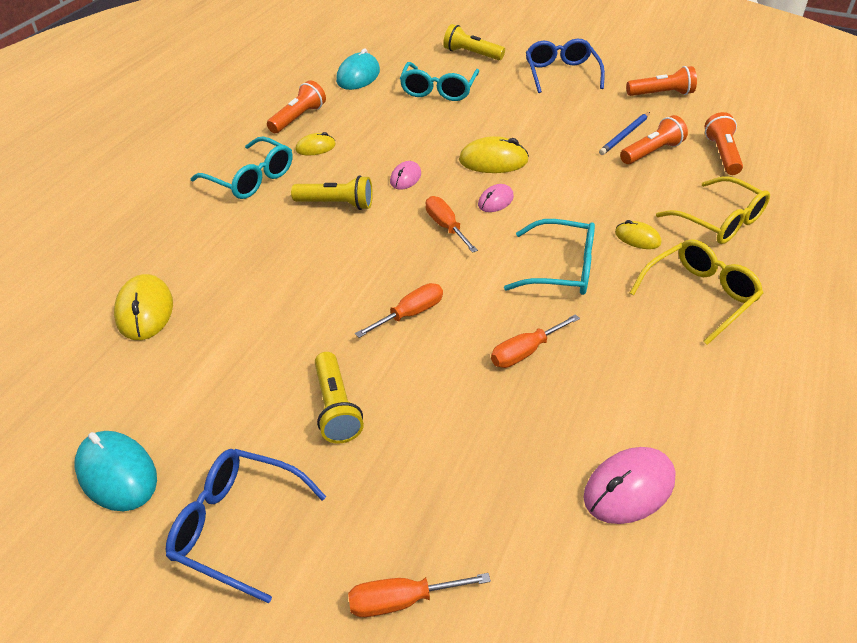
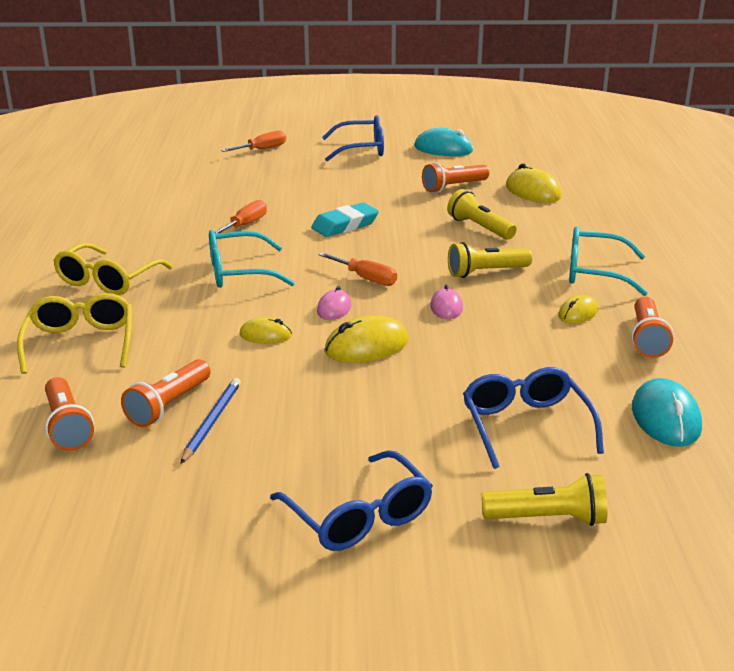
camera: 155 degrees right, 15 degrees down
(336, 408) = (352, 184): yellow flashlight -> yellow flashlight (479, 228)
(410, 314) = (345, 225): orange screwdriver -> turquoise eraser
(438, 90) = (525, 425): turquoise glasses -> blue glasses
(628, 488) = (155, 192): pink mouse -> none
(637, 238) = (171, 309): yellow mouse -> yellow mouse (265, 335)
(661, 94) = (165, 518): orange flashlight -> orange flashlight (453, 187)
(720, 222) = (80, 343): yellow glasses -> yellow glasses turned 60 degrees clockwise

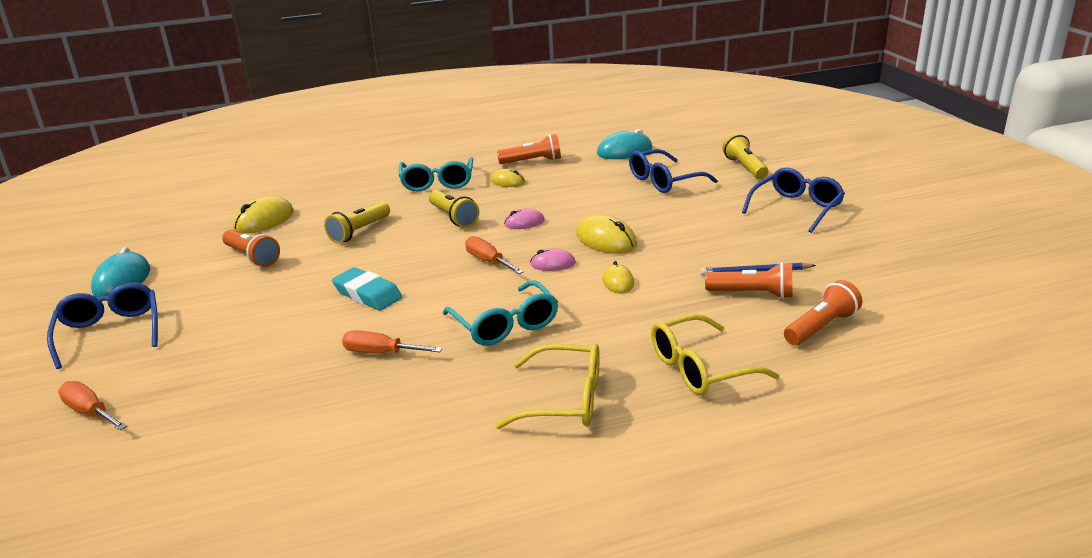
camera: 105 degrees left, 0 degrees up
(366, 278) = (488, 261): orange screwdriver -> orange screwdriver turned 60 degrees counterclockwise

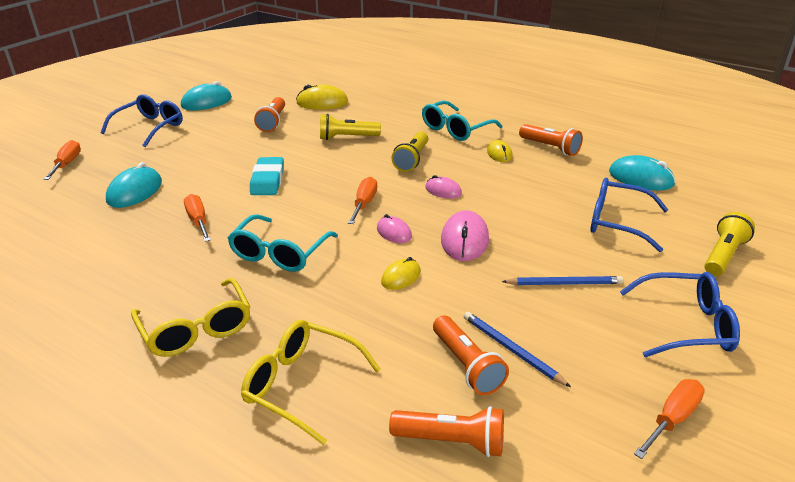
camera: 50 degrees right, 5 degrees up
(252, 377) = (135, 191): none -> turquoise mouse
(606, 240) = (464, 240): yellow mouse -> pink mouse
(707, 226) = (564, 283): none -> blue pencil
(871, 248) = (672, 419): none -> orange screwdriver

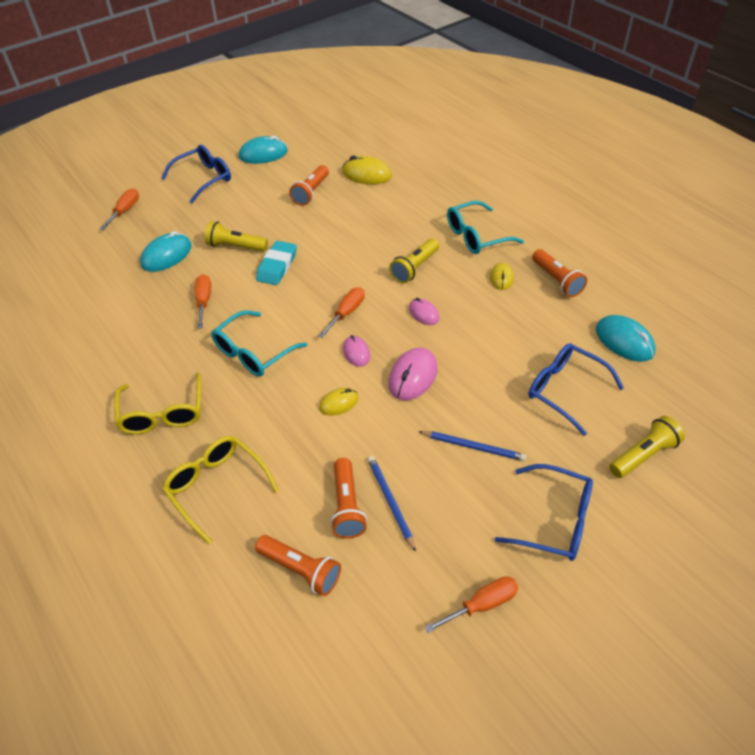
camera: 20 degrees right, 15 degrees up
(347, 137) = (368, 226): yellow flashlight -> yellow flashlight (235, 247)

